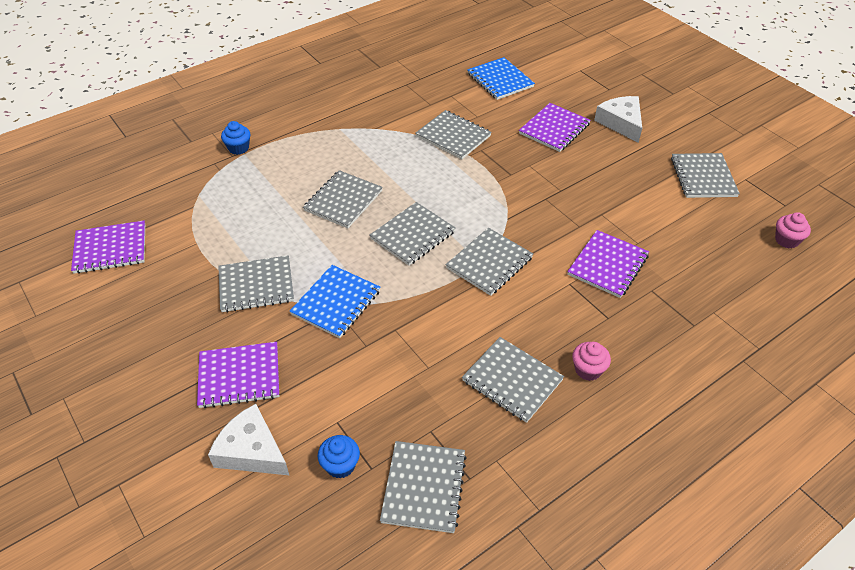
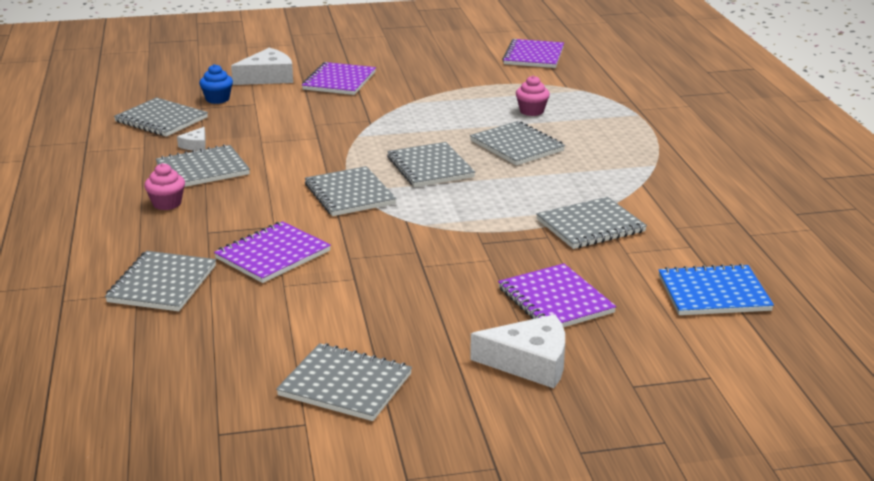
camera: 115 degrees right, 20 degrees down
(238, 148) = (651, 113): blue cupcake -> none
(256, 285) = (432, 97): grey notebook -> grey notebook (162, 284)
(336, 302) = (376, 121): blue notebook -> none
(466, 416) = (195, 145): none -> white cheese
(607, 265) = (273, 255): purple notebook -> purple notebook turned 75 degrees clockwise
(786, 240) = (162, 398): pink cupcake -> pink cupcake (531, 111)

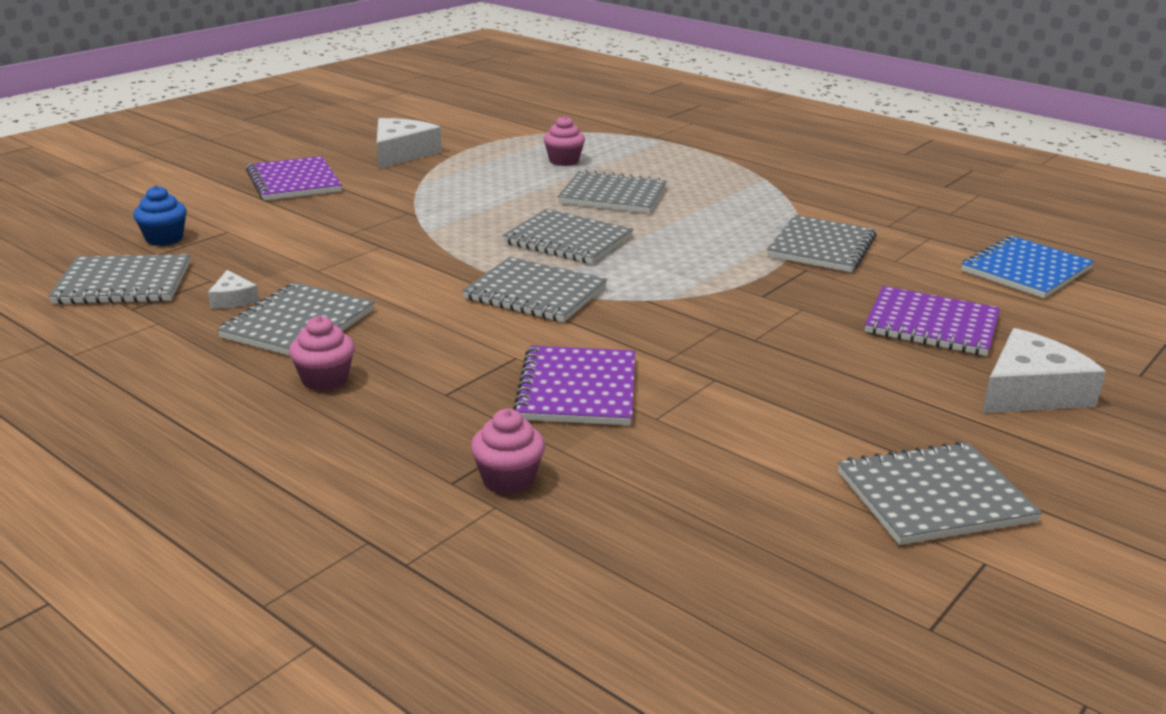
camera: 40 degrees left, 0 degrees up
(162, 284) = (508, 479): grey notebook -> pink cupcake
(267, 77) = (190, 199): white cheese -> white cheese (401, 153)
(533, 56) = (466, 112): purple notebook -> none

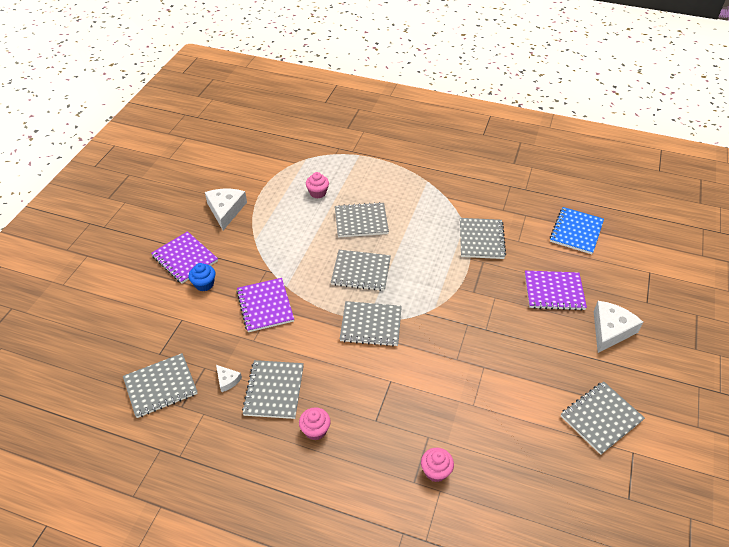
camera: 20 degrees left, 20 degrees up
(164, 239) = (152, 338): blue cupcake -> blue cupcake (204, 284)
(577, 389) = (430, 396): purple notebook -> purple notebook (265, 306)

